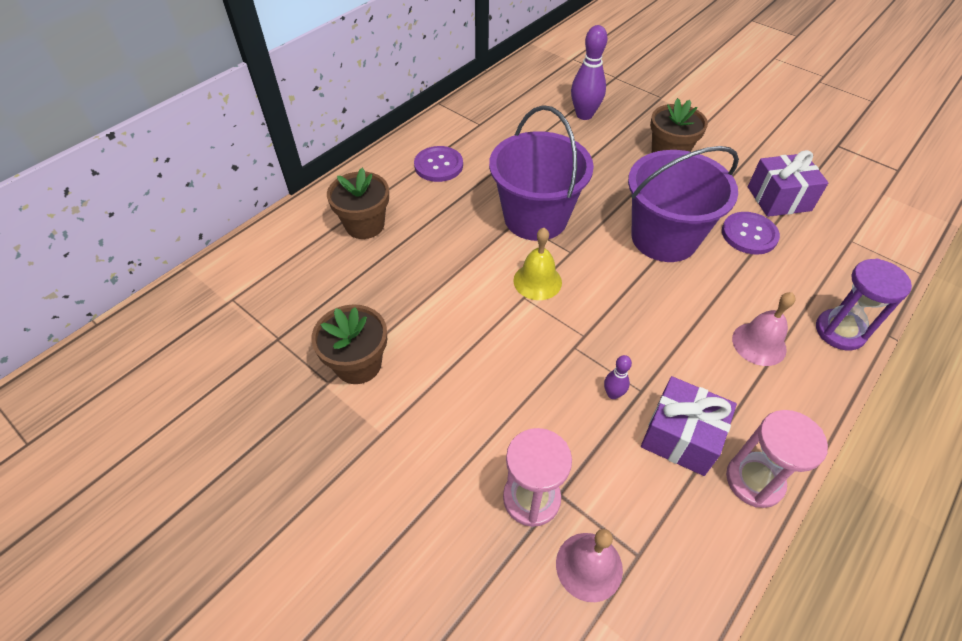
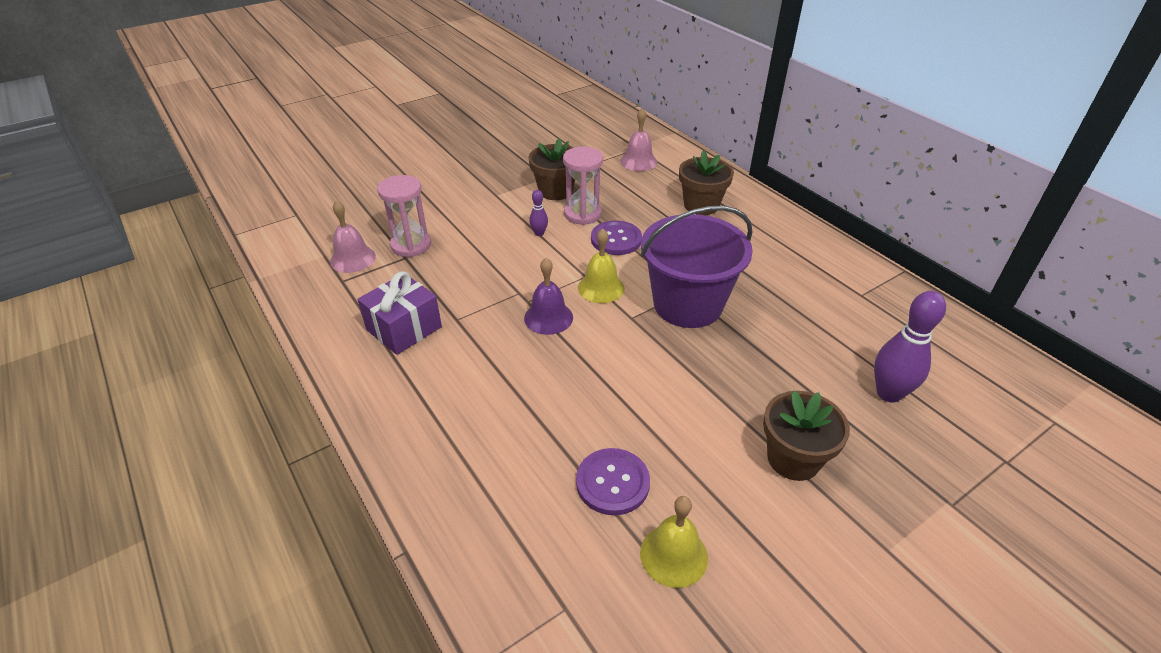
camera: 105 degrees right, 10 degrees down
(438, 165) = (783, 255): purple button -> purple button (616, 239)
(600, 312) = (548, 317): none -> purple bell
(613, 394) = (463, 302): purple bowling pin -> purple bowling pin (539, 233)
(664, 238) = (630, 396): purple bucket -> none
(754, 480) = (342, 357): pink hourglass -> pink hourglass (582, 214)
(759, 344) = (458, 418): pink bell -> pink bell (638, 161)
(779, 199) = (673, 555): purple gift -> yellow bell
(840, 331) = (435, 501): purple hourglass -> none

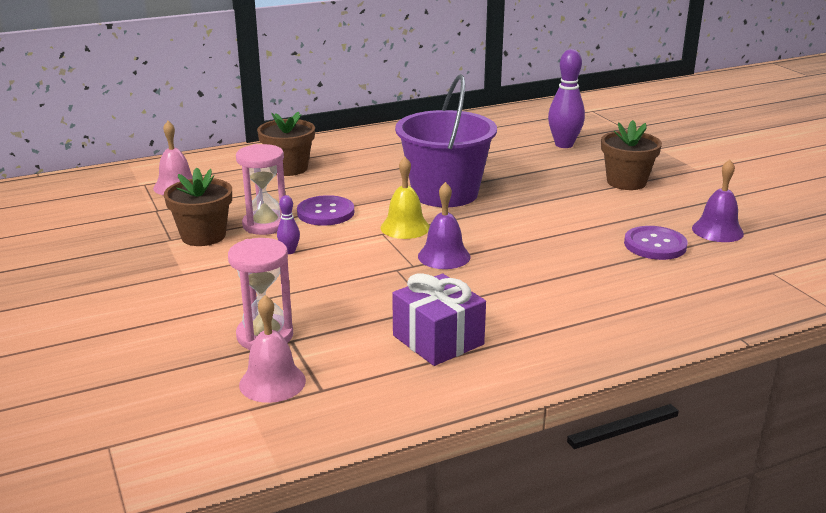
camera: 80 degrees left, 15 degrees down
(673, 555) = (717, 230): yellow bell -> purple bell

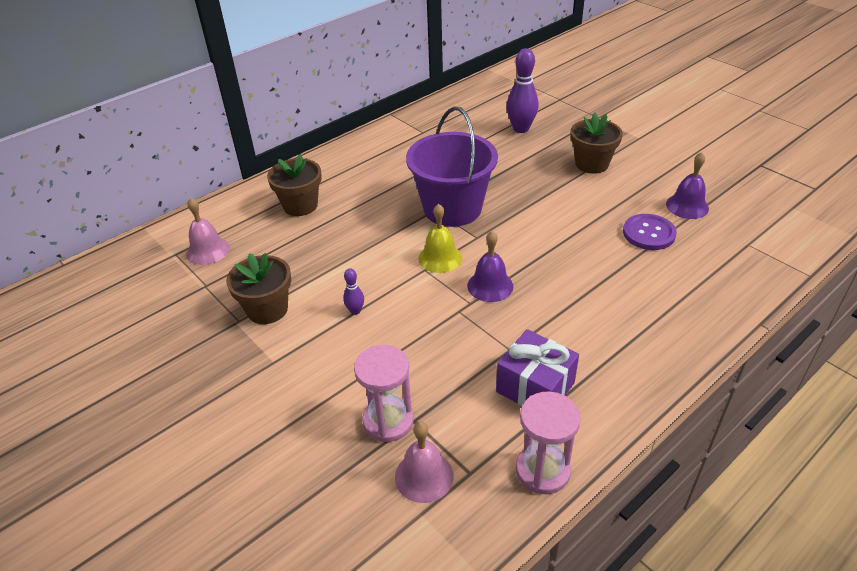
camera: 15 degrees left, 15 degrees up
(265, 225) = (317, 282): pink hourglass -> pink hourglass (542, 470)
(325, 213) = (362, 255): purple button -> none

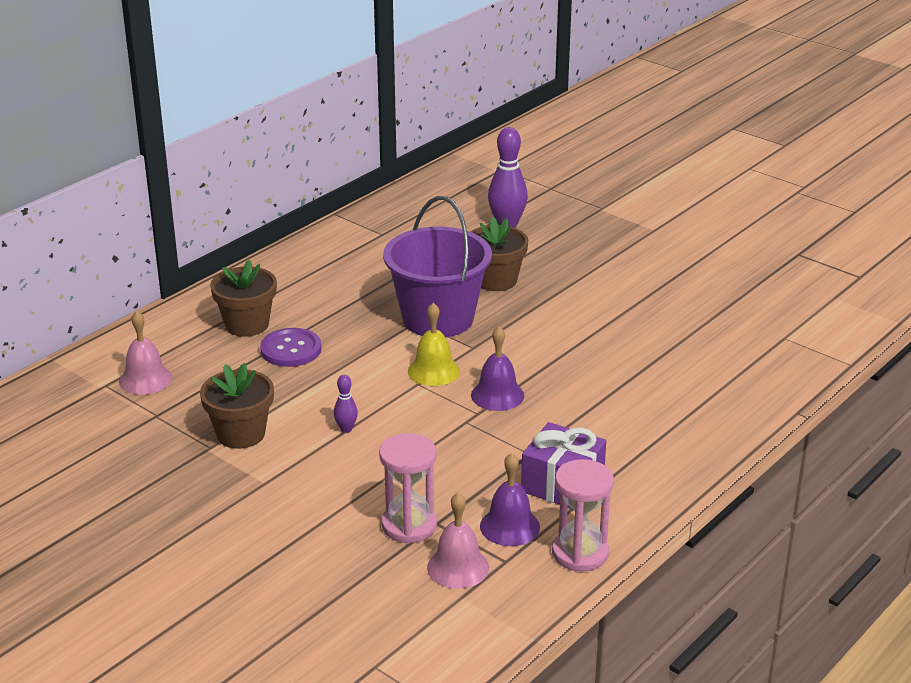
camera: 10 degrees left, 10 degrees down
(591, 164) = (599, 262): brown flower pot -> brown flower pot (496, 280)
(649, 233) = (672, 332): purple button -> purple button (291, 349)
(687, 206) = (715, 302): purple bell -> purple bell (509, 526)

